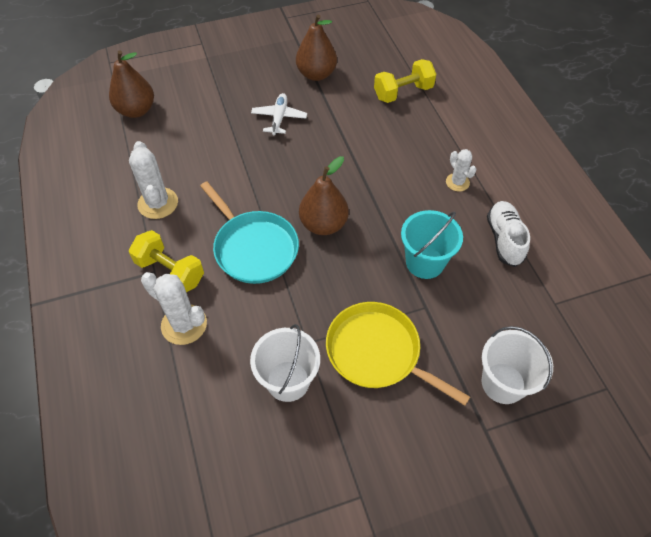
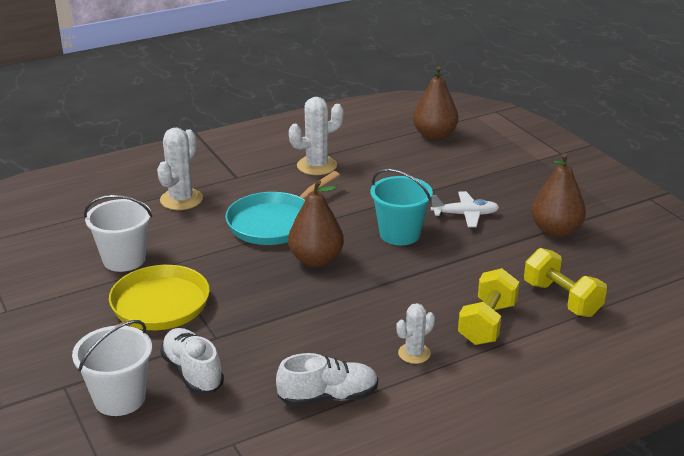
camera: 80 degrees right, 25 degrees down
(170, 271) = (238, 184): yellow dumbbell -> yellow dumbbell (487, 323)
(425, 262) = (278, 333): turquoise bucket -> turquoise bucket (399, 234)
(471, 327) = (192, 372): none -> white shoe

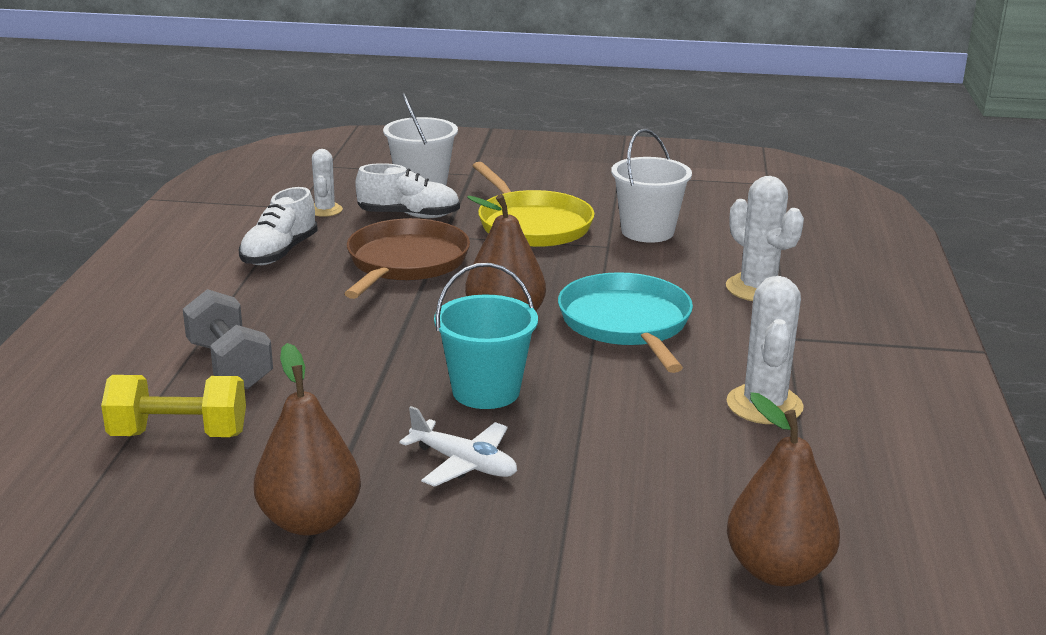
camera: 125 degrees right, 5 degrees down
(280, 331) = (405, 263): none -> brown pan
(414, 353) = (261, 308): white cactus -> white cactus (325, 210)
(465, 215) = (463, 463): white plane -> white plane turned 90 degrees counterclockwise
(487, 323) = (230, 365): yellow dumbbell -> grey dumbbell

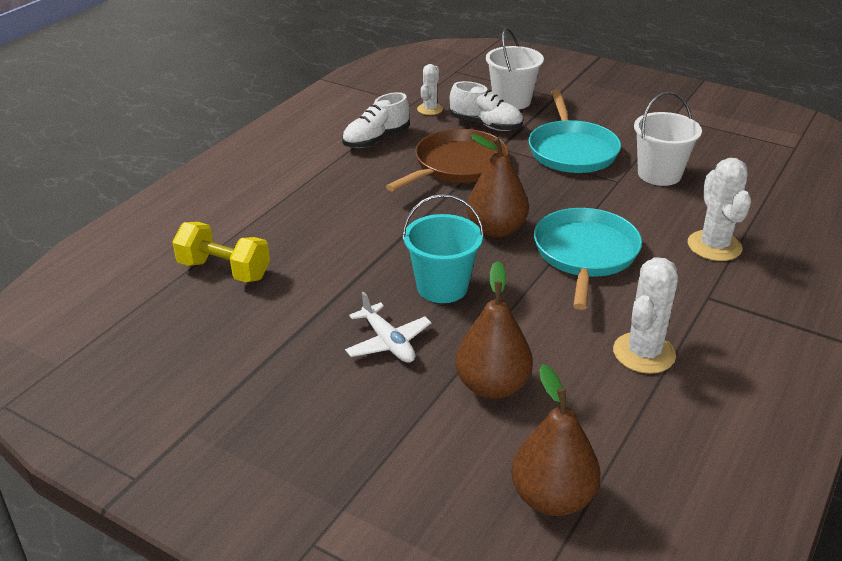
camera: 25 degrees right, 10 degrees up
(230, 365) = (288, 224): grey dumbbell -> none
(310, 521) = (261, 359): brown pear -> brown pear (492, 386)
(531, 225) = (571, 150): yellow pan -> turquoise pan

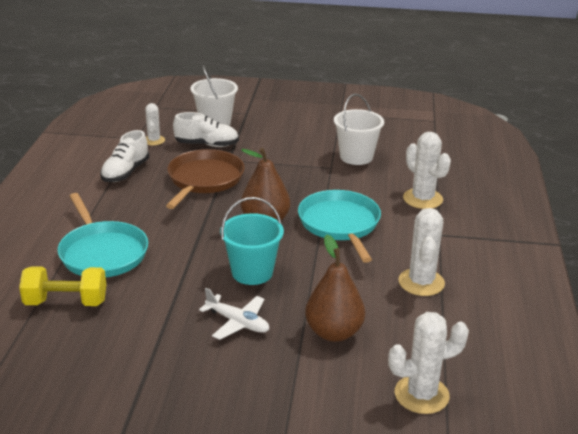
camera: 25 degrees left, 5 degrees down
(552, 498) = (421, 395): brown pear -> white cactus
(571, 150) = (283, 151): turquoise pan -> turquoise pan (102, 252)

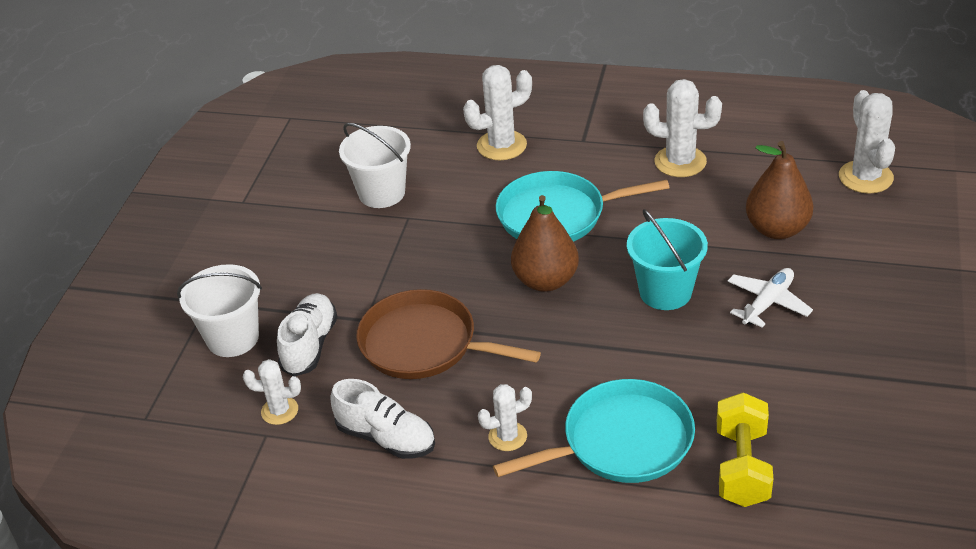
camera: 80 degrees left, 10 degrees up
(117, 211) = (507, 436): none -> white cactus

